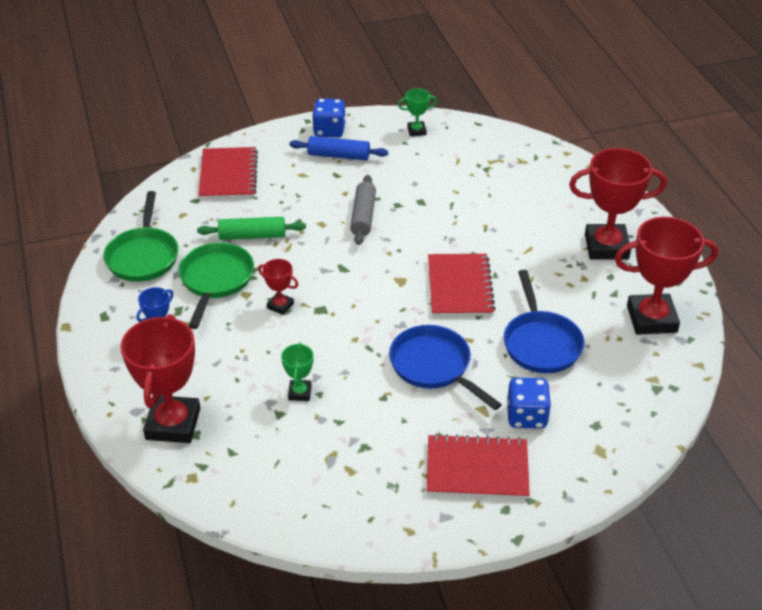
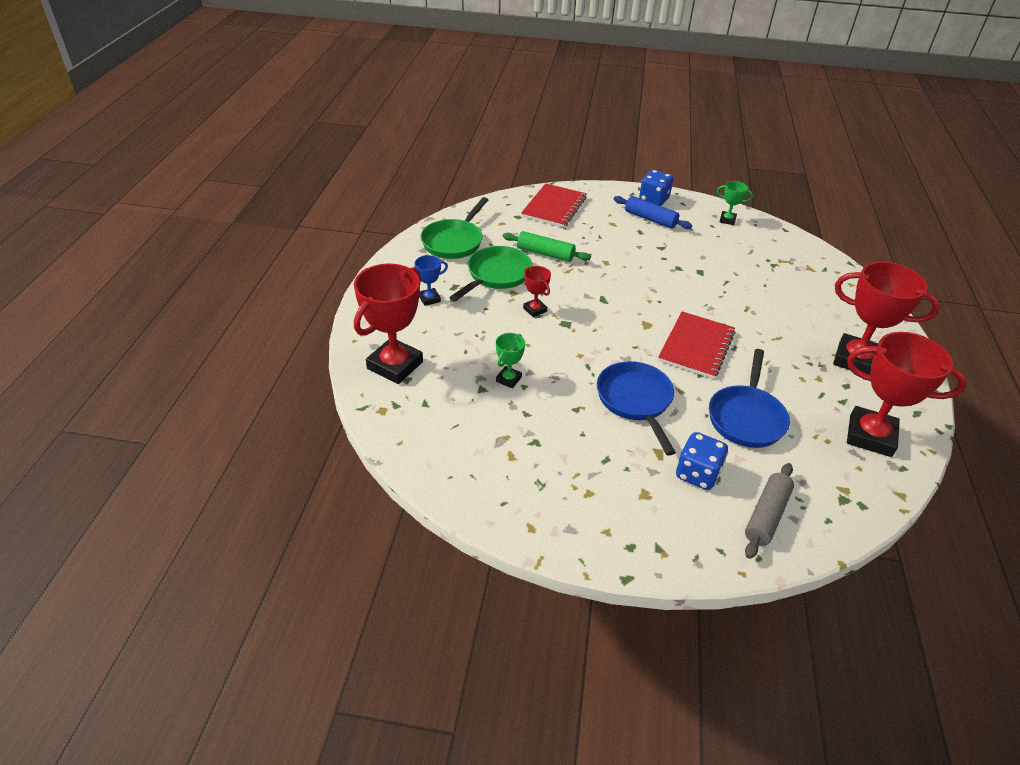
camera: 25 degrees right, 0 degrees up
(363, 216) = (644, 267): grey rolling pin -> grey rolling pin (766, 515)
(477, 469) = (624, 500): red notebook -> none

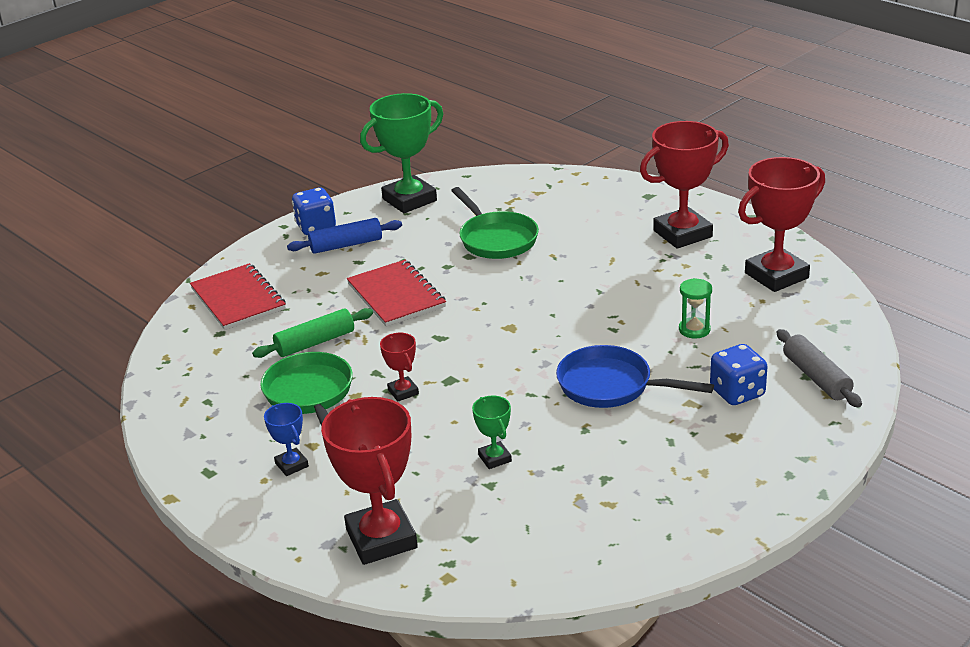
camera: 50 degrees left, 10 degrees down
(429, 299) = (292, 465): blue trophy -> blue trophy turned 45 degrees counterclockwise
(454, 241) = (205, 402): green pan -> green pan (496, 239)
(535, 310) = (403, 392): red trophy -> red trophy turned 60 degrees clockwise
(696, 346) = (574, 312): red notebook -> red notebook (396, 295)
(727, 220) = (409, 200): green trophy -> green trophy, size x2.11
(746, 417) = (694, 330): blue pan -> green hourglass

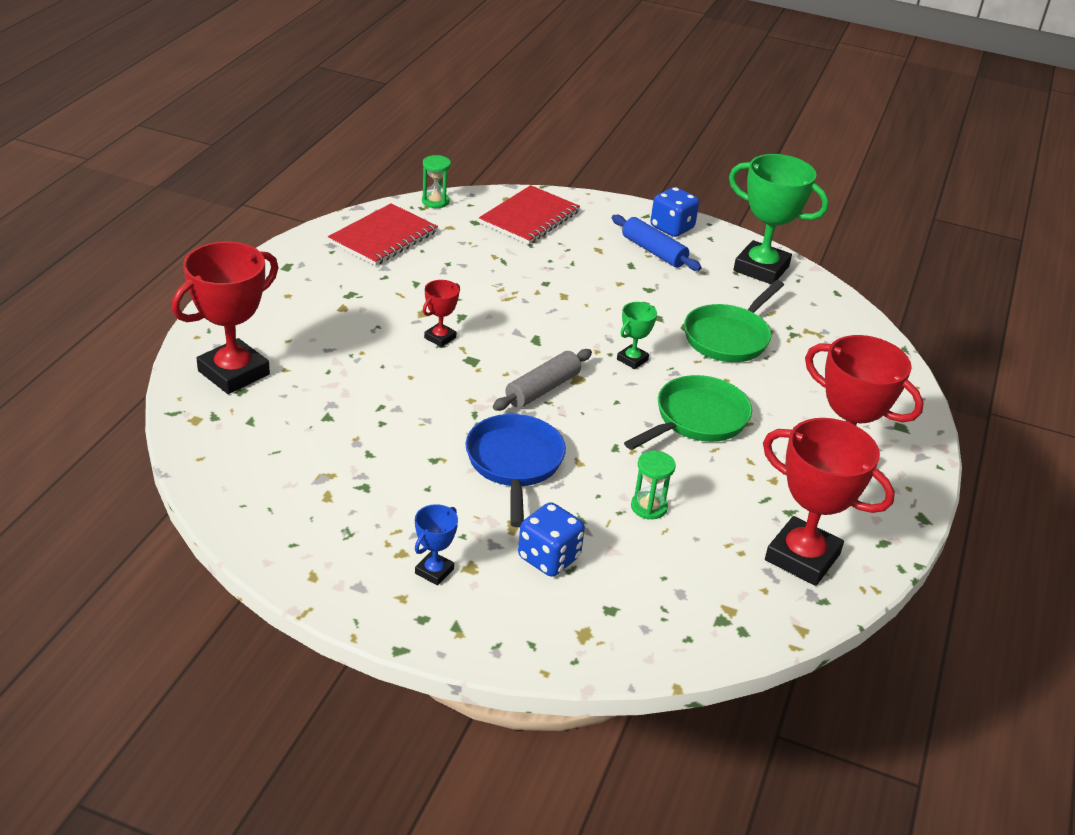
camera: 60 degrees right, 5 degrees up
(162, 350) = (435, 201): none -> green hourglass
(292, 465) = (312, 304): blue trophy -> blue trophy (434, 571)
(310, 395) = (410, 289): green pan -> green pan (696, 419)
(315, 343) = (488, 273): green rolling pin -> none
(396, 295) = (588, 299): red notebook -> red notebook (383, 237)
(495, 458) = (366, 412): green trophy -> green trophy (632, 359)
(816, 377) = (611, 618): grey rolling pin -> grey rolling pin (542, 389)

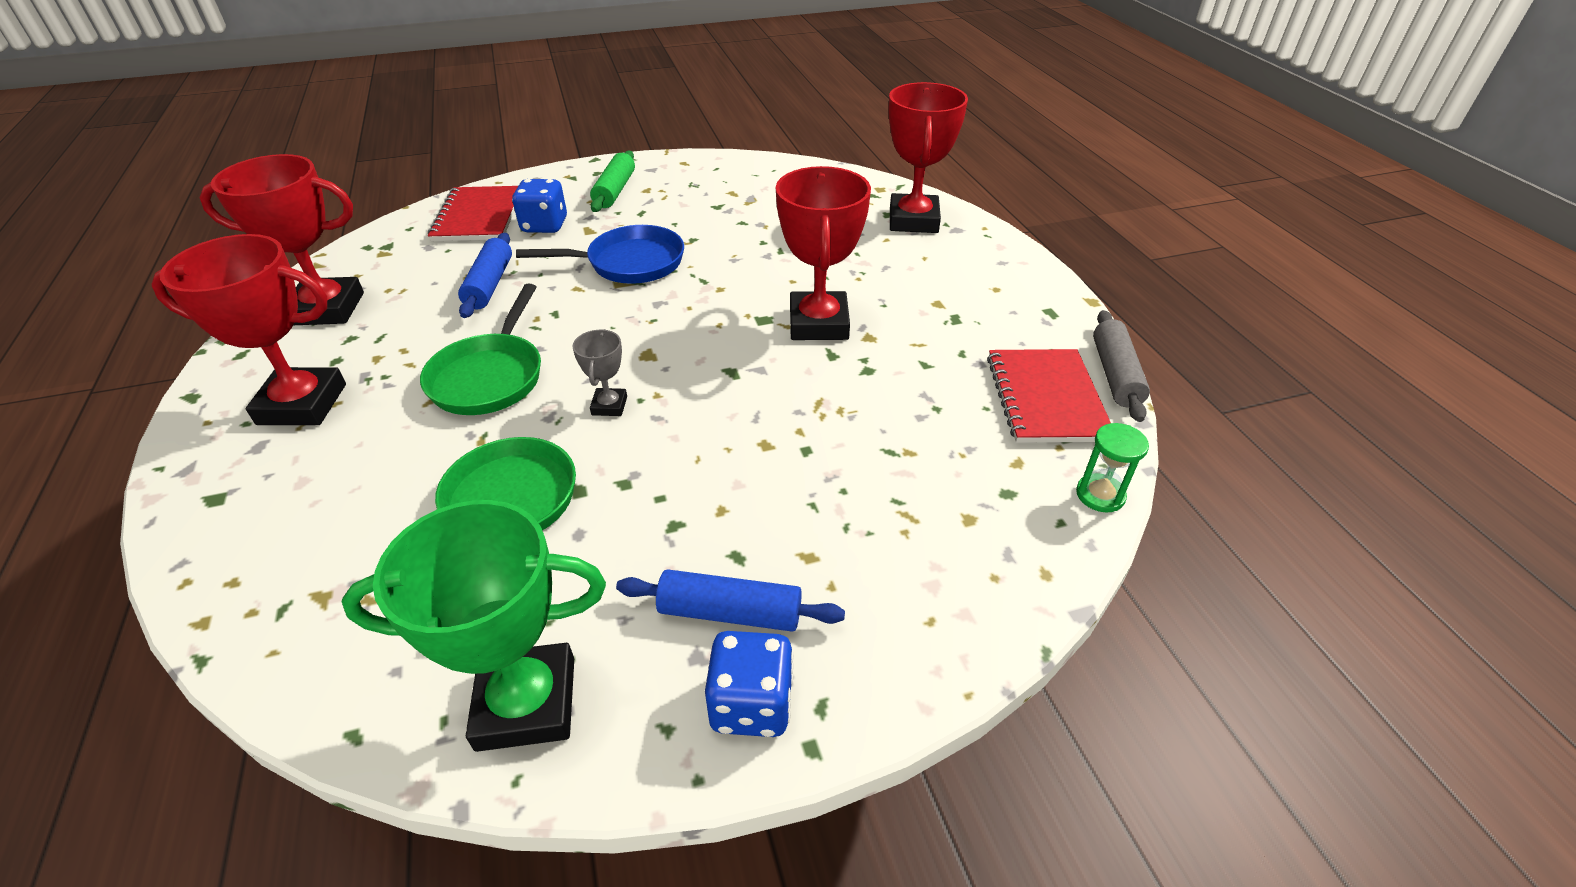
camera: 145 degrees right, 5 degrees up
(434, 571) = (615, 191): blue trophy -> green rolling pin
(440, 338) = (818, 323): red trophy -> red trophy, size x2.11
(514, 464) = (629, 263): blue pan -> blue pan turned 60 degrees counterclockwise
(529, 218) = (964, 554): red notebook -> red notebook (478, 216)
(542, 389) = (670, 328): grey rolling pin -> grey rolling pin (1115, 374)
(632, 359) = (609, 406): green trophy -> grey trophy
(649, 507) = (490, 284): green hourglass -> blue rolling pin

